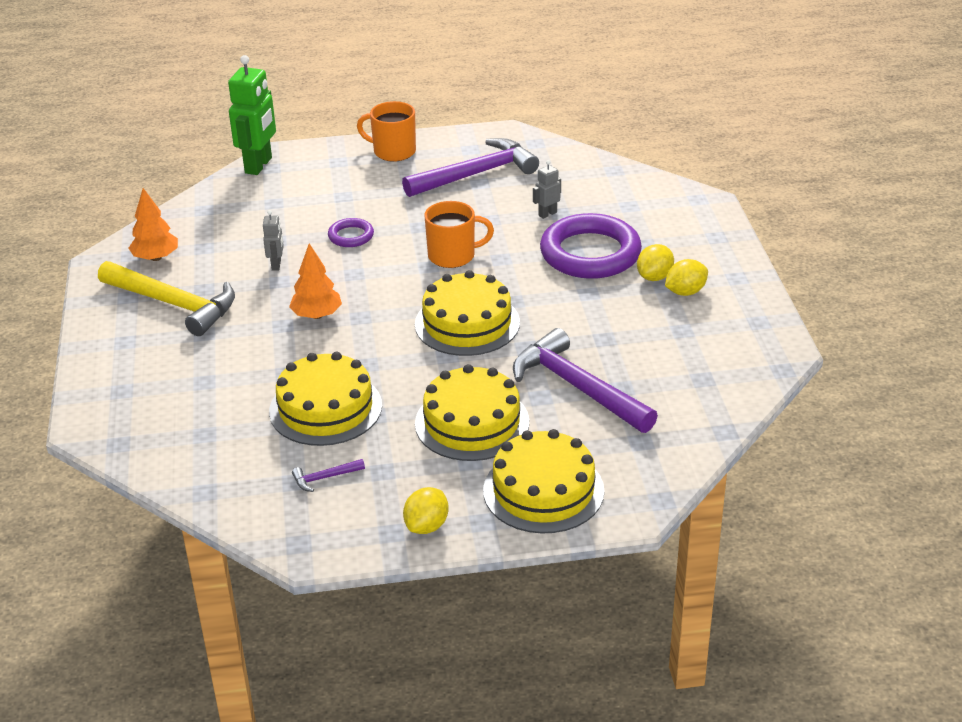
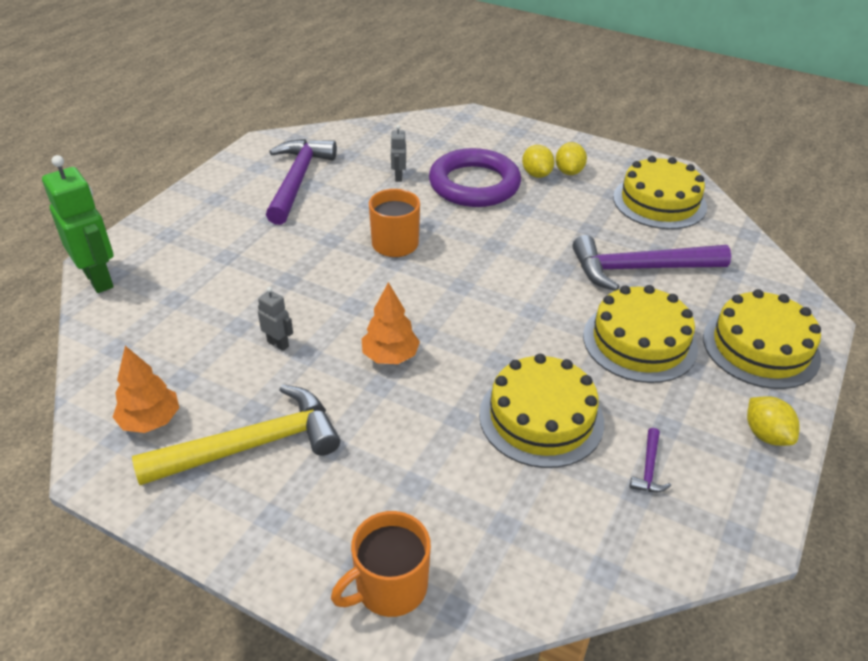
camera: 55 degrees left, 5 degrees up
(351, 236) = (293, 280): purple ring -> none
(393, 151) = (201, 201): orange mug -> orange mug (389, 587)
(467, 323) = (499, 280): yellow cake -> yellow cake (659, 202)

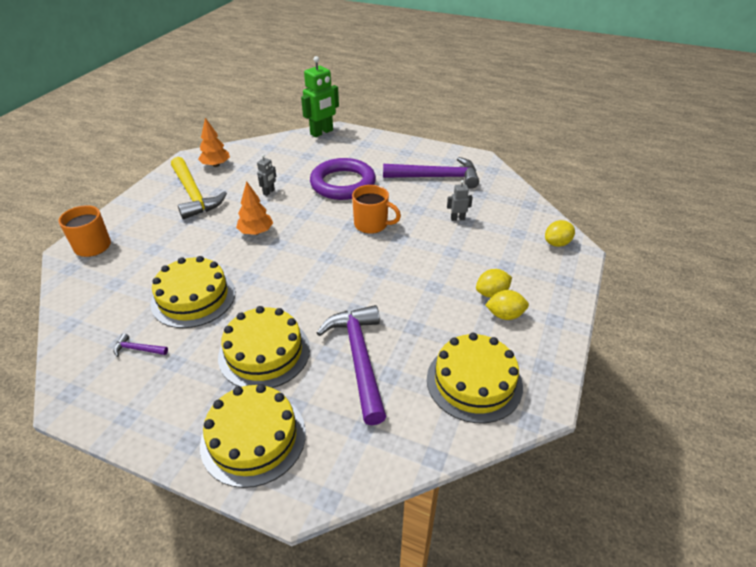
camera: 85 degrees right, 0 degrees up
(474, 184) = (461, 257): purple ring -> purple ring (343, 183)
(766, 435) = (152, 424): yellow lemon -> yellow lemon (557, 243)

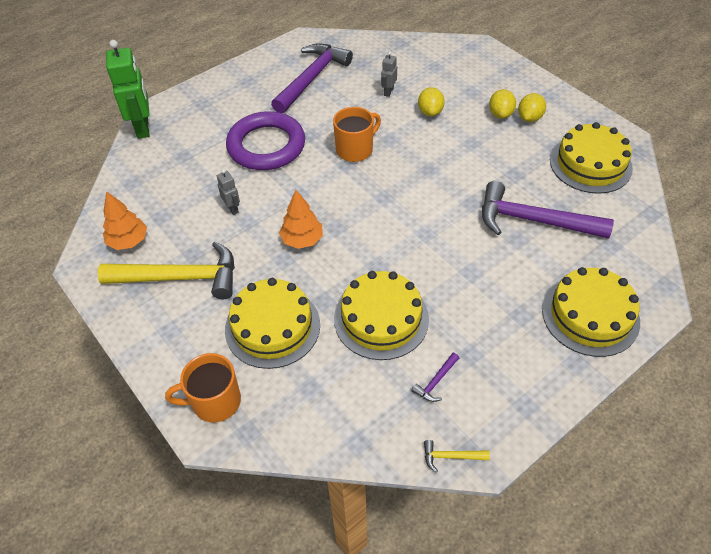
camera: 60 degrees left, 10 degrees up
(63, 381) = (451, 456): none -> yellow hammer
(264, 352) = (493, 282): yellow cake -> yellow cake (272, 326)
(557, 243) = (463, 52): yellow lemon -> yellow lemon (430, 112)

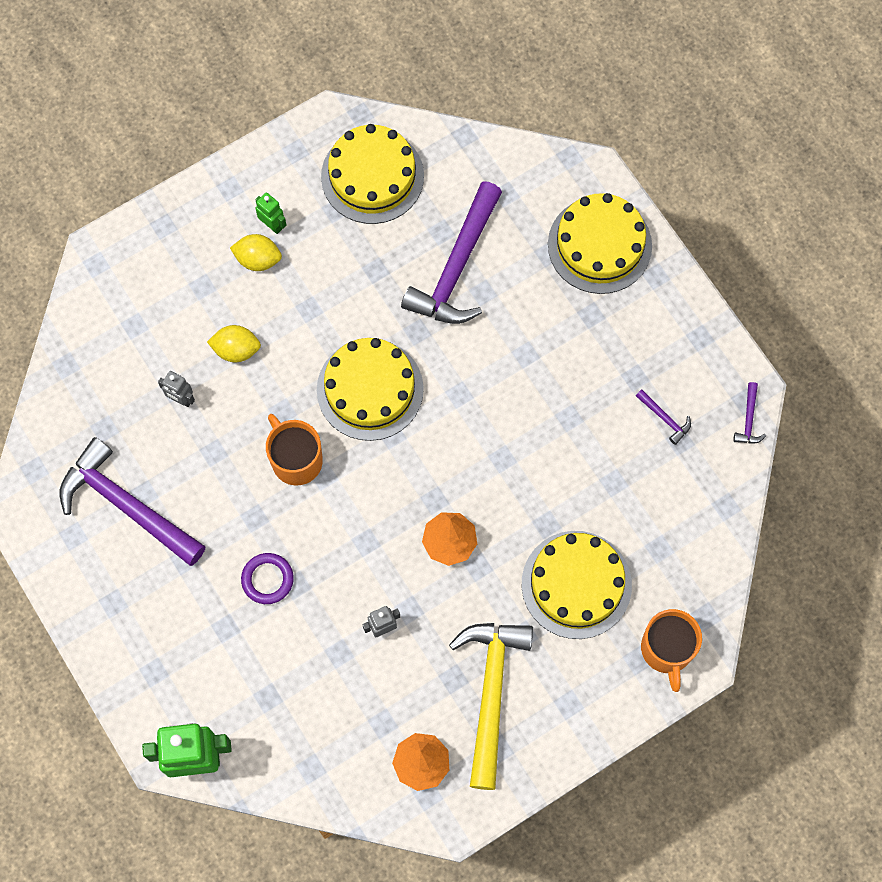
camera: 85 degrees left, 20 degrees up
(266, 146) = (267, 579): purple ring -> purple ring, size x0.47
(381, 318) = (579, 463): yellow cake -> yellow cake (370, 389)
(451, 456) = (748, 419): yellow hammer -> purple hammer
(529, 118) = (272, 225): yellow lemon -> green robot

